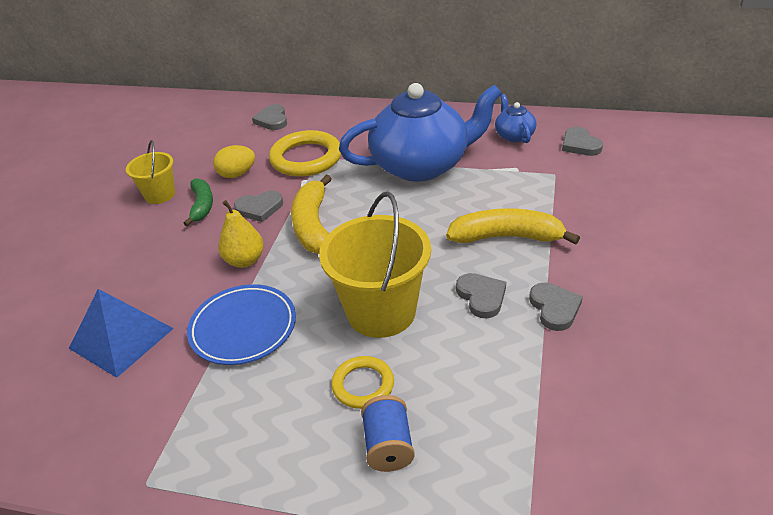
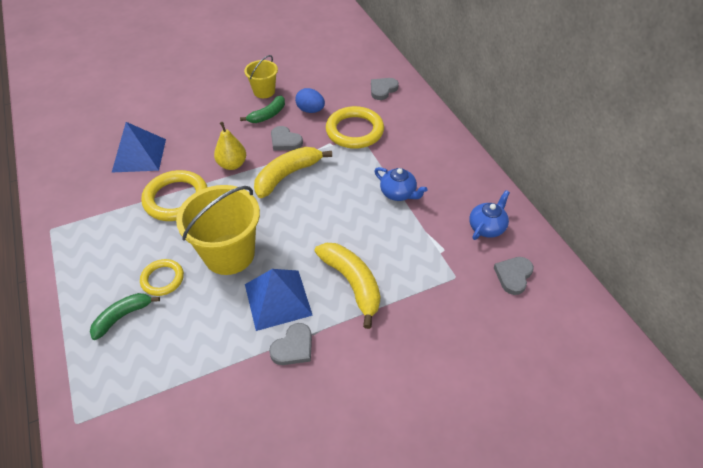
camera: 50 degrees right, 10 degrees up
(237, 174) = (310, 110): yellow egg -> blue egg
(243, 328) = (176, 199): blue plate -> yellow ring
(388, 446) = (122, 316): blue spool -> green banana
(422, 165) = (398, 193): blue teapot -> blue teapot, size x0.44
(481, 297) = (277, 299): grey heart -> blue pyramid

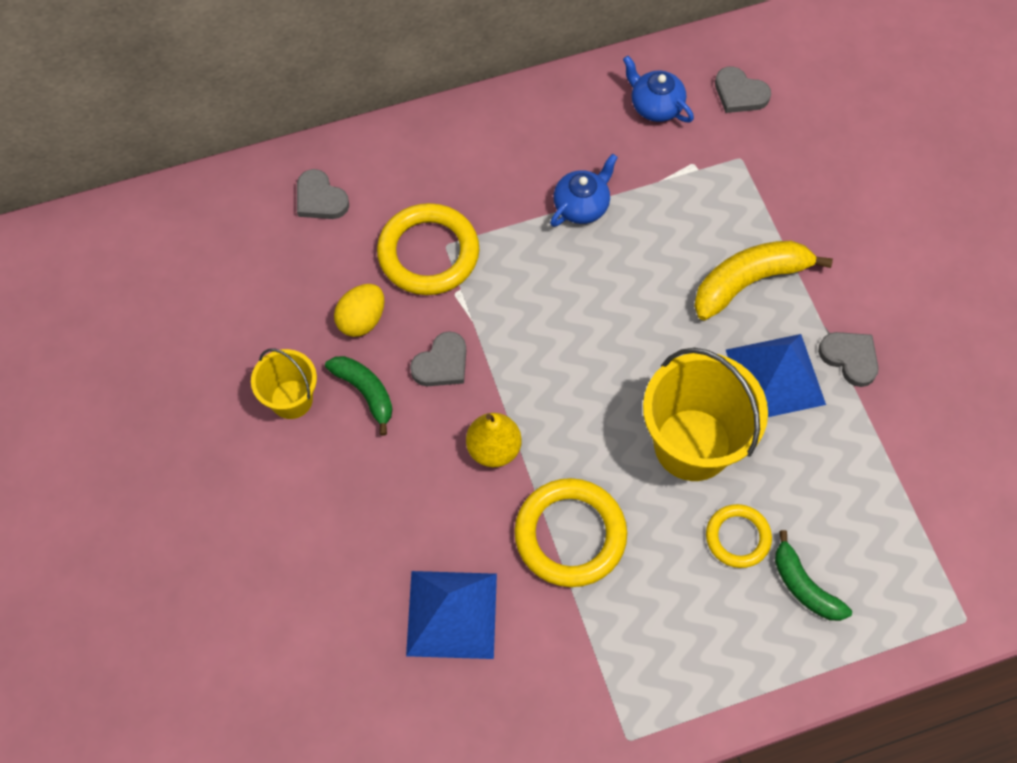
camera: 85 degrees left, 15 degrees up
(287, 175) = (529, 361): yellow banana -> none
(310, 110) = (362, 320): blue egg -> yellow egg

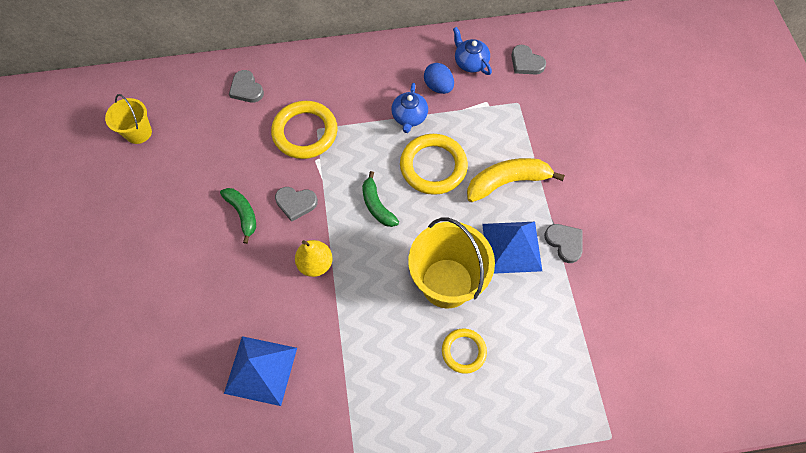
camera: 10 degrees right, 0 degrees up
(291, 399) = (195, 211): yellow bucket -> yellow bucket (138, 132)
(362, 320) = (252, 167): yellow egg -> none
(442, 363) = (296, 203): grey heart -> grey heart turned 45 degrees clockwise
(570, 535) = (352, 330): yellow ring -> yellow ring (433, 166)
(582, 205) = (409, 117): blue teapot -> blue teapot turned 135 degrees clockwise
(615, 151) = (438, 87): none -> blue egg
(804, 586) = (502, 393): green banana -> green banana (377, 206)

